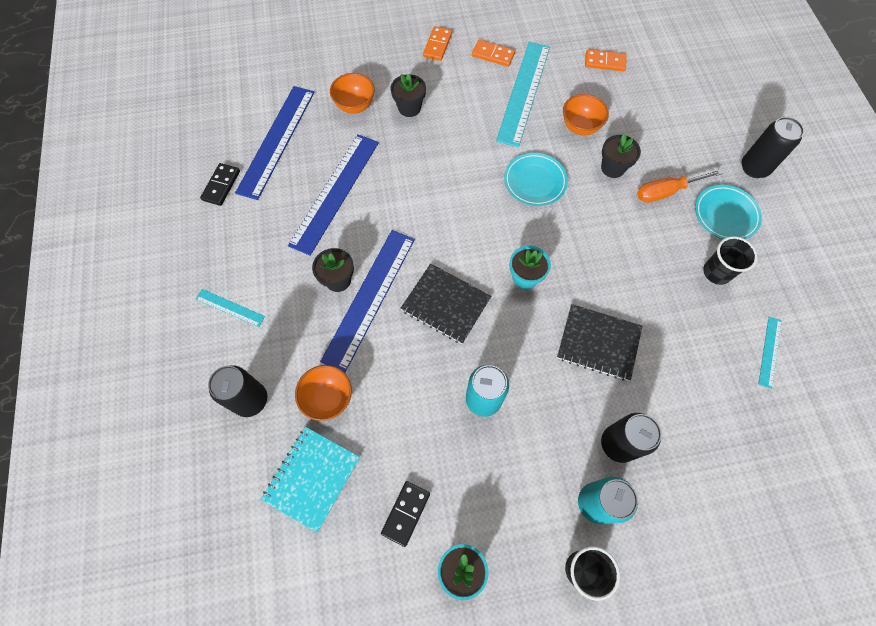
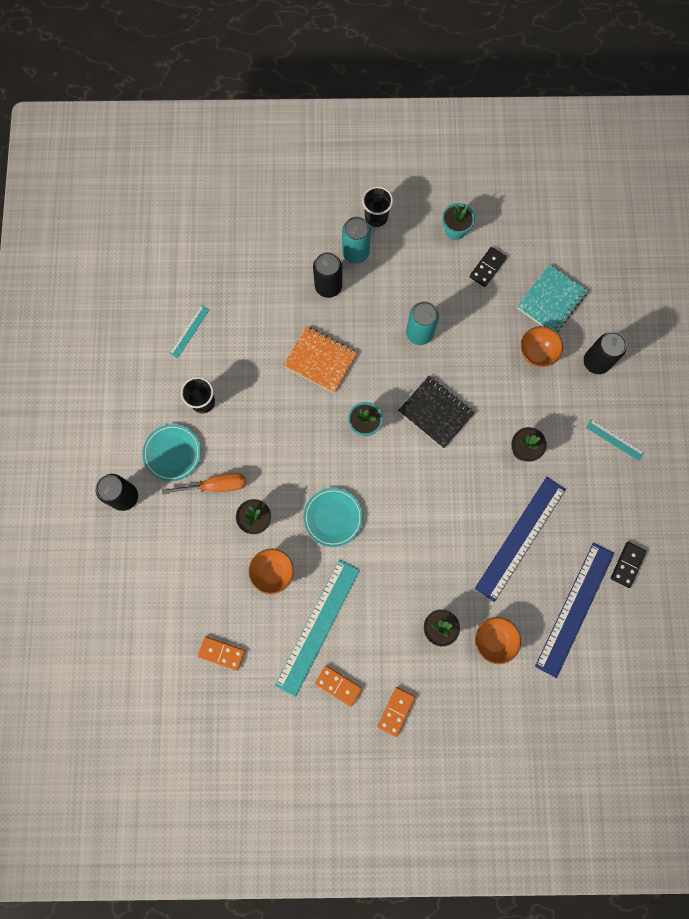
camera: 170 degrees left, 10 degrees up
(369, 298) = (498, 429): blue ruler -> none
(598, 343) = (320, 360): black notebook -> orange notebook

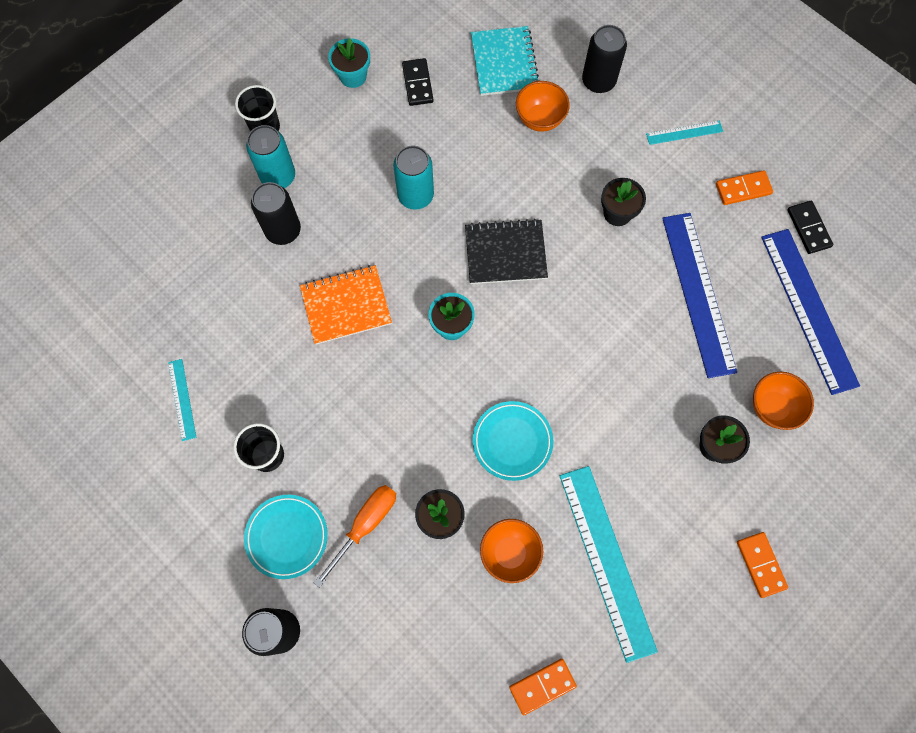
camera: 45 degrees left, 5 degrees down
(338, 685) = (684, 597): orange domino -> orange domino (743, 189)

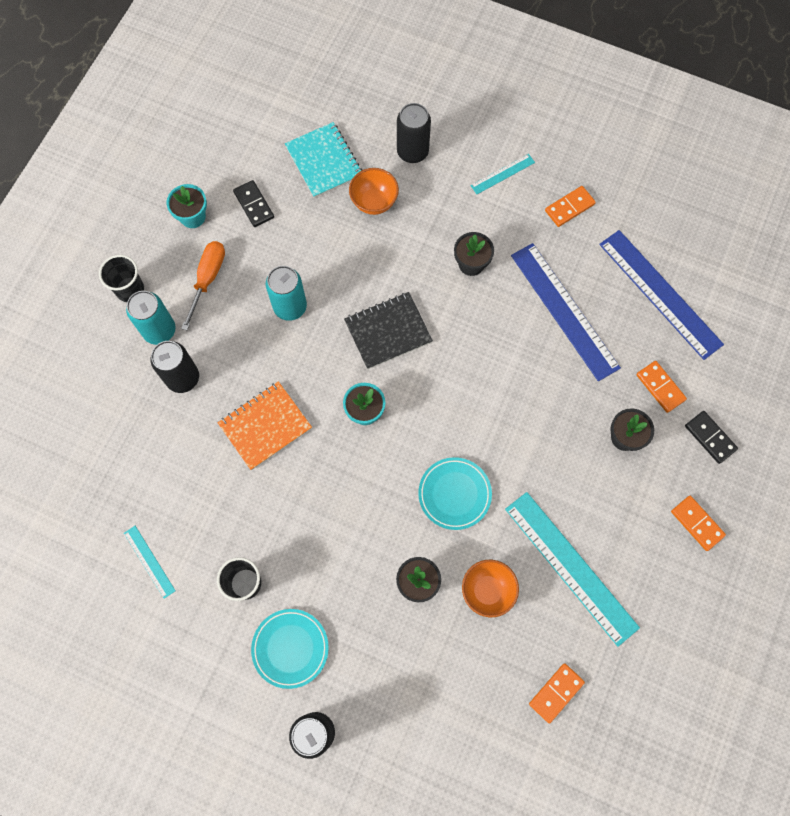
camera: 20 degrees left, 0 degrees up
(365, 525) = (355, 613): orange screwdriver -> orange screwdriver (207, 279)
(773, 407) = (660, 387): orange bowl -> orange domino
(808, 228) = (635, 223): black domino -> black domino (710, 437)

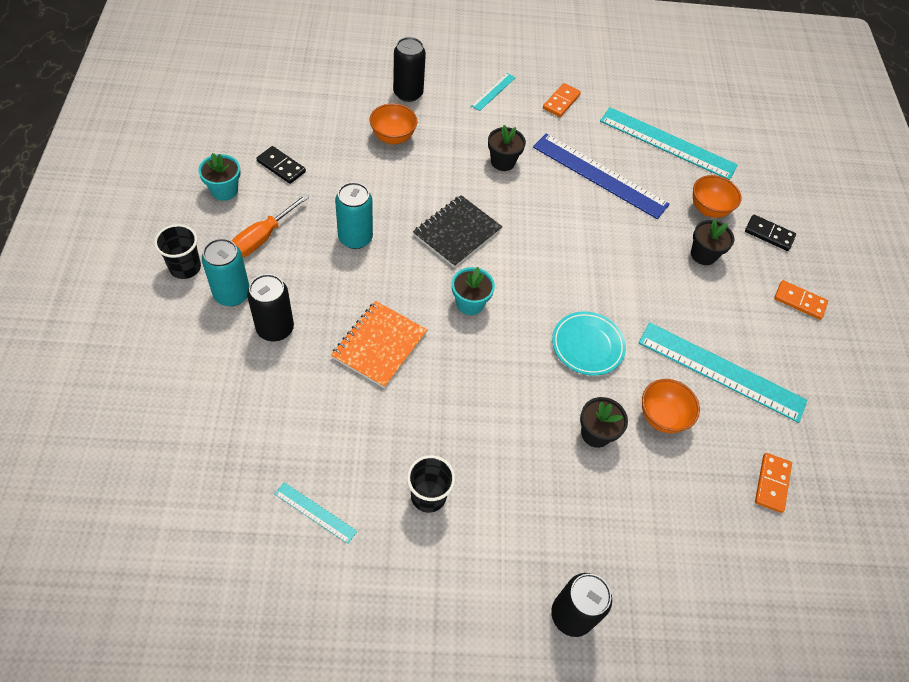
camera: 30 degrees left, 15 degrees down
(207, 279) = (263, 237): orange screwdriver -> orange screwdriver turned 135 degrees counterclockwise
(290, 648) = (504, 541): turquoise plate -> none
(324, 161) = (332, 118): turquoise notebook -> none
(660, 293) = (667, 143): blue ruler -> turquoise ruler
(660, 387) = (708, 209): orange domino -> orange bowl

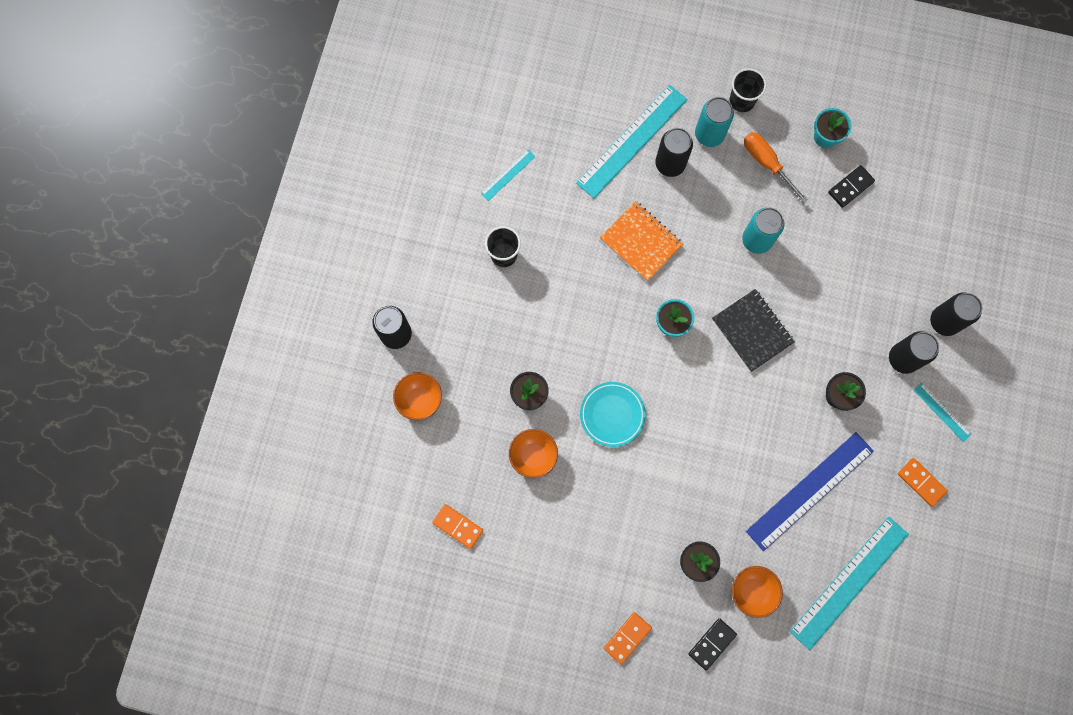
camera: 110 degrees right, 20 degrees up
(393, 137) = (880, 295): orange bowl -> orange bowl (420, 400)
(452, 119) = (903, 359): none -> black can
(721, 371) = (566, 526): turquoise ruler -> turquoise ruler (632, 141)

